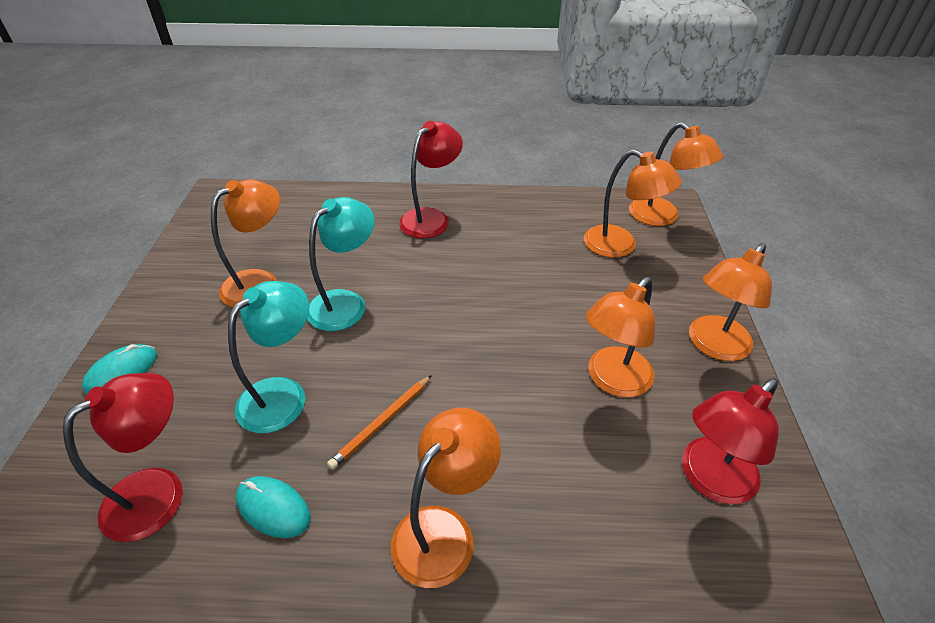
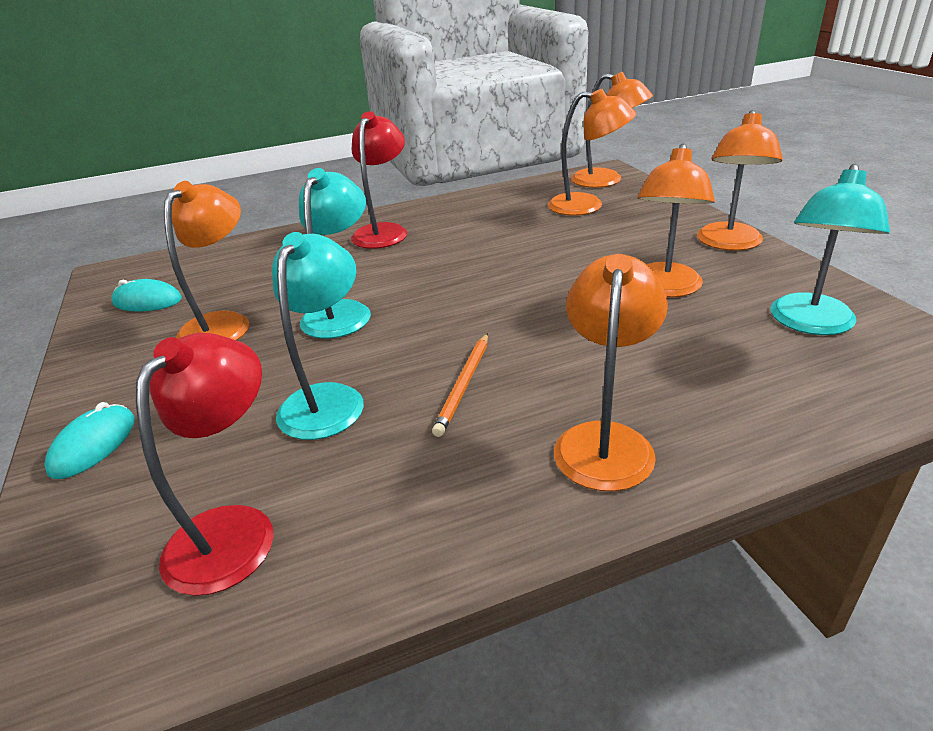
camera: 20 degrees left, 10 degrees down
(273, 508) = (397, 491): turquoise mouse -> turquoise mouse (147, 301)
(709, 480) = (810, 324): red lamp -> turquoise lamp

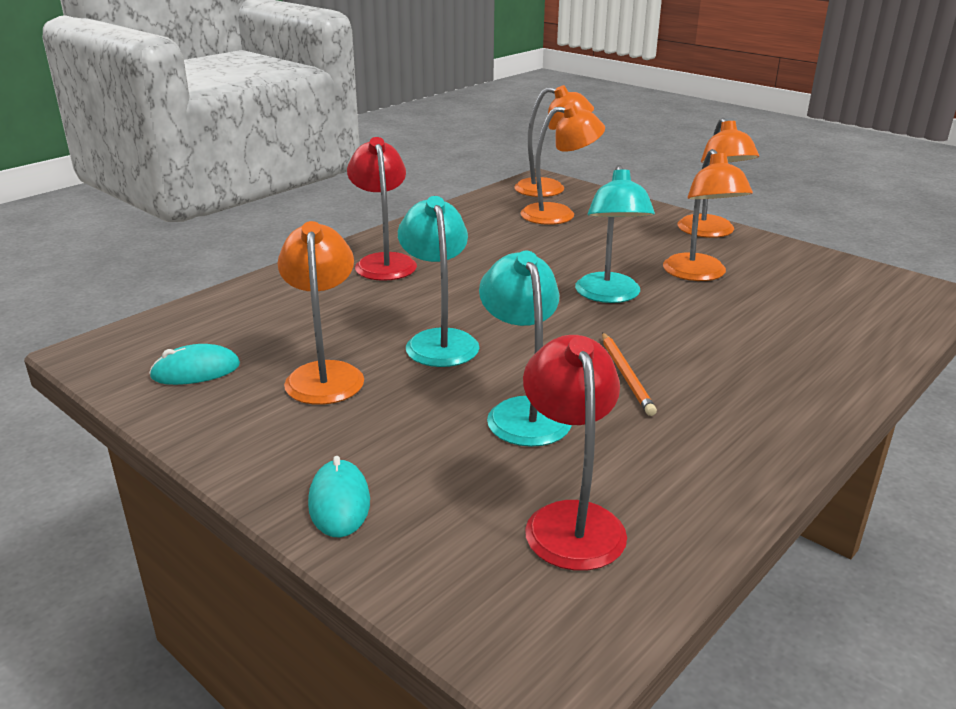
camera: 30 degrees left, 5 degrees down
(605, 440) = (772, 388): orange lamp -> none
(810, 324) = (824, 283): turquoise lamp -> turquoise lamp (609, 296)

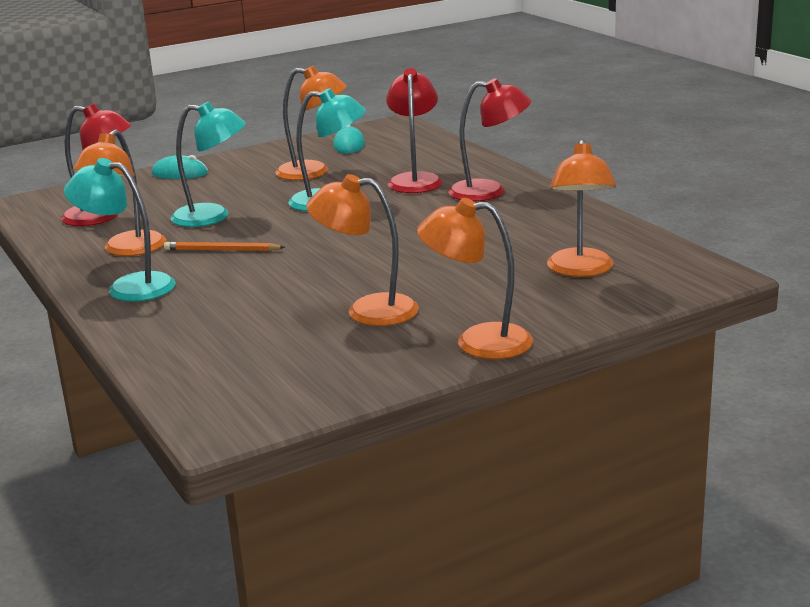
camera: 110 degrees right, 5 degrees down
(350, 303) = (415, 180): none -> red lamp
(550, 189) = (675, 277): orange lamp -> orange lamp (128, 250)
(609, 296) = (354, 264): turquoise lamp -> turquoise lamp (129, 287)

